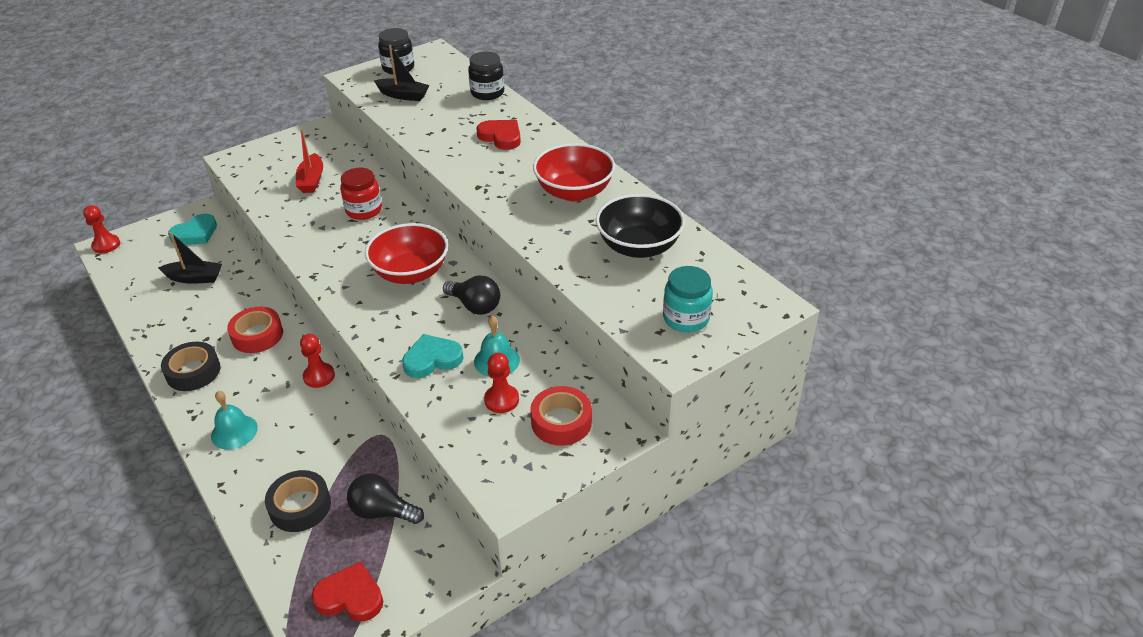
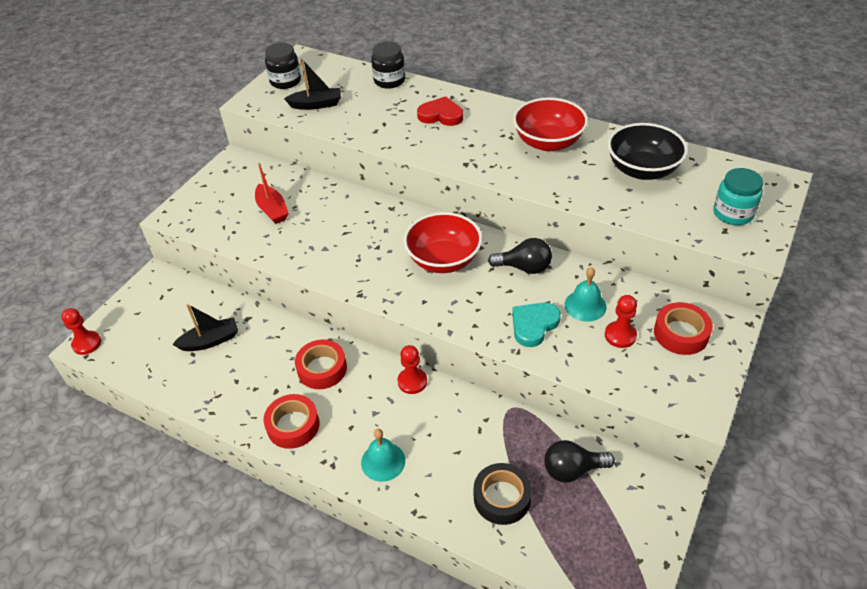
camera: 25 degrees left, 5 degrees up
(193, 372) = (293, 425): black tape -> red tape
(195, 233) = (171, 300): turquoise heart -> none
(350, 596) = (612, 550): red heart -> none
(364, 210) = (348, 220): red jar -> none

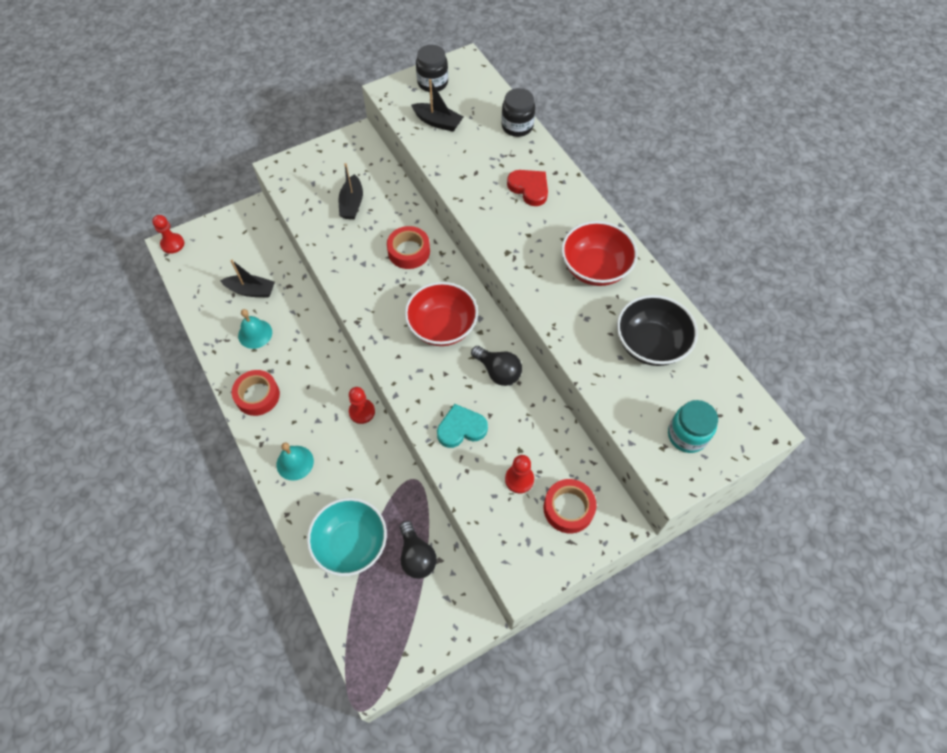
camera: 30 degrees right, 15 degrees up
(272, 210) = (352, 204): red boat -> black boat
(322, 369) = (308, 361): red tape -> red tape (409, 251)
(502, 498) = (351, 544): black tape -> turquoise bowl
(572, 470) = (416, 556): black light bulb -> black light bulb turned 135 degrees counterclockwise
(585, 305) = (516, 436): turquoise bell -> turquoise bell (255, 334)

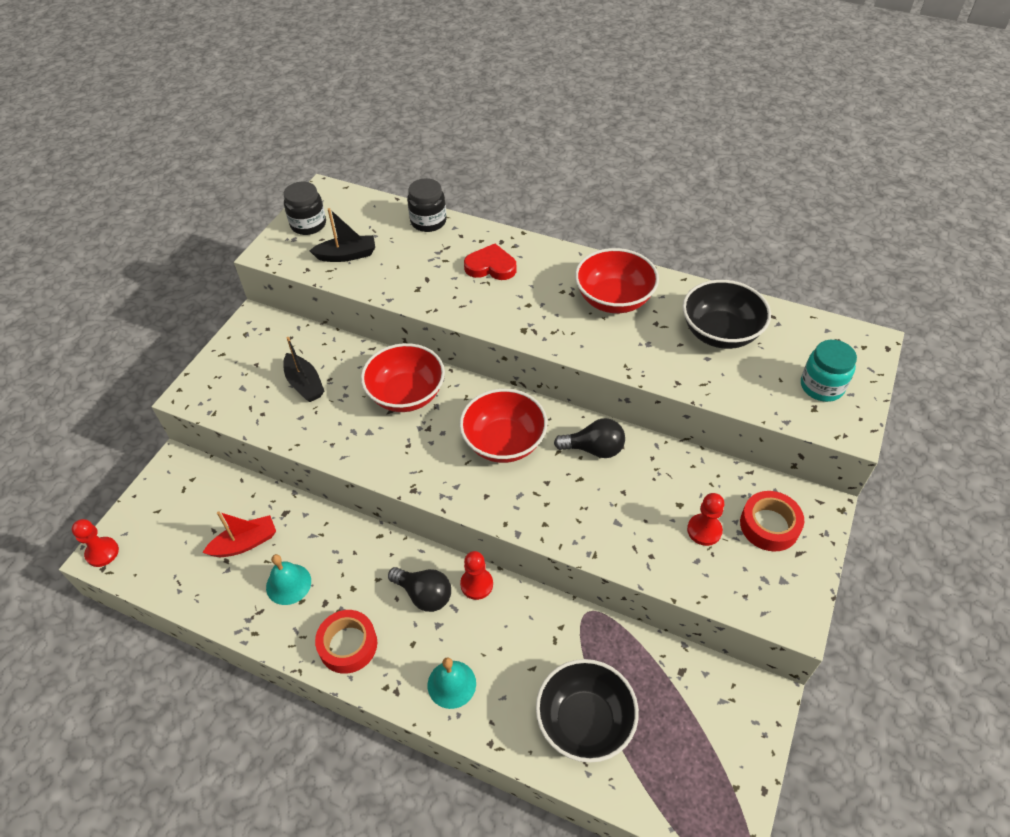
camera: 35 degrees left, 10 degrees down
(251, 291) = (245, 543): black boat -> red boat
(351, 544) = (584, 721): turquoise bowl -> black bowl
(409, 251) = (406, 394): red tape -> red bowl
(416, 556) = (658, 683): black light bulb -> black light bulb (424, 595)
(461, 428) = (609, 521): turquoise heart -> none

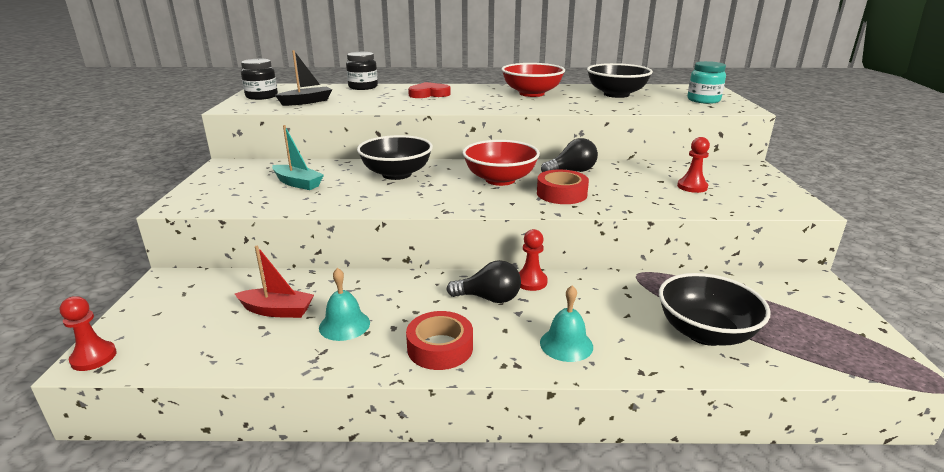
camera: 25 degrees left, 25 degrees down
(245, 543) = (277, 311): red boat -> red boat turned 60 degrees clockwise
(304, 384) = (298, 183): black boat -> turquoise boat
(406, 394) = (396, 174): red bowl -> black bowl
(769, 525) = (730, 177): red tape -> red tape (561, 194)

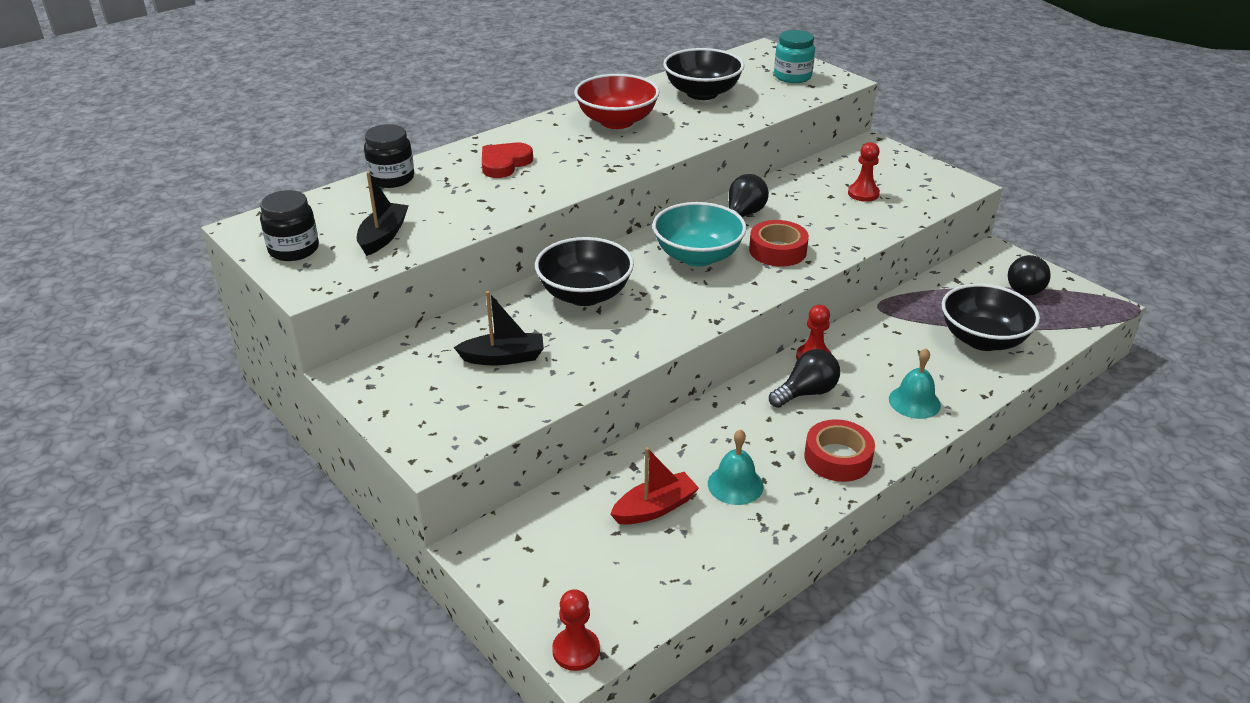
camera: 40 degrees left, 10 degrees up
(298, 183) = (503, 358): turquoise boat -> black boat
(500, 180) = (697, 256): red bowl -> turquoise bowl
(813, 315) = (1024, 287): none -> black light bulb

